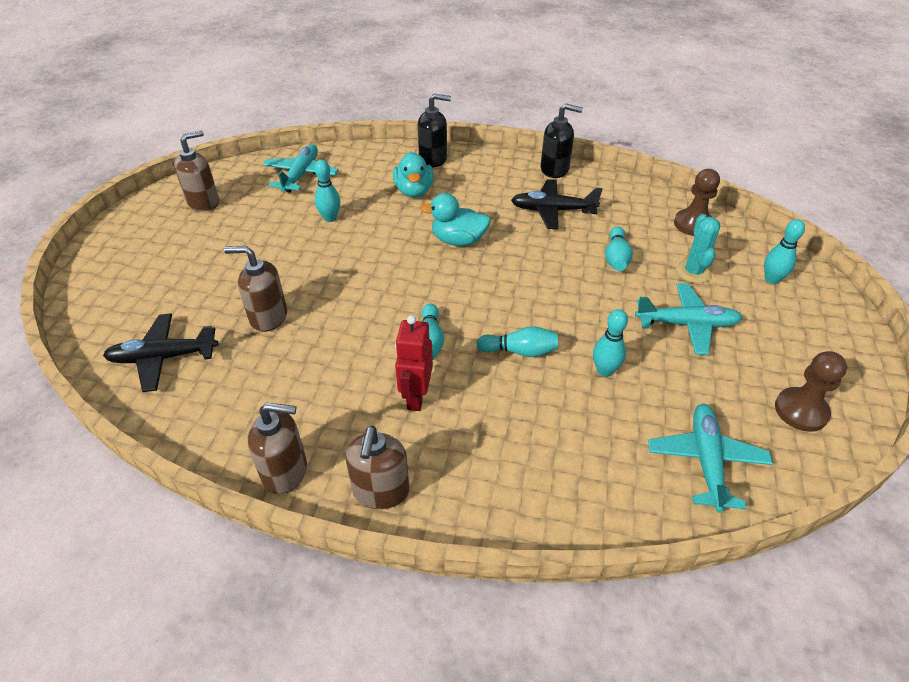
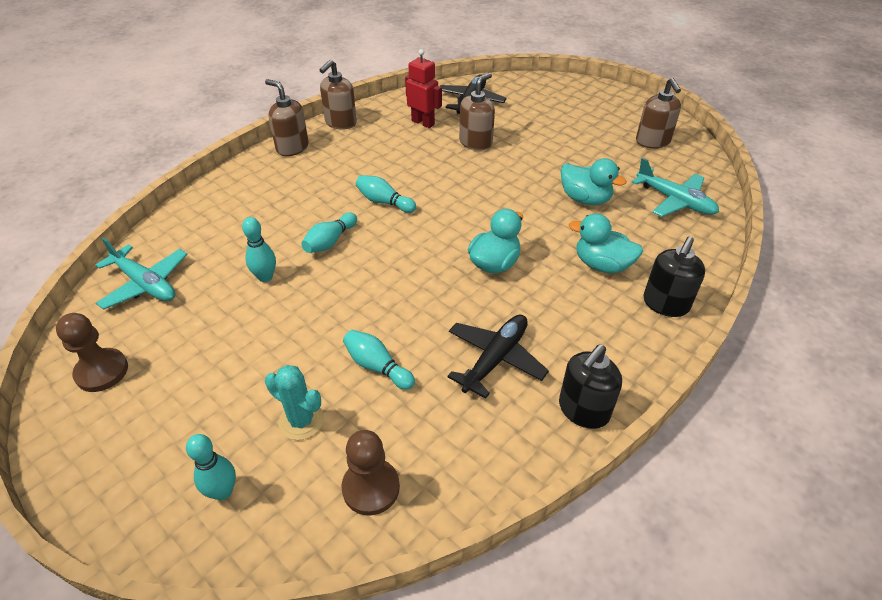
camera: 120 degrees right, 0 degrees up
(330, 218) = (585, 199): turquoise bowling pin -> turquoise duck
(416, 397) = (341, 180): red robot -> red robot (423, 122)
(687, 324) = (250, 362): turquoise plane -> none

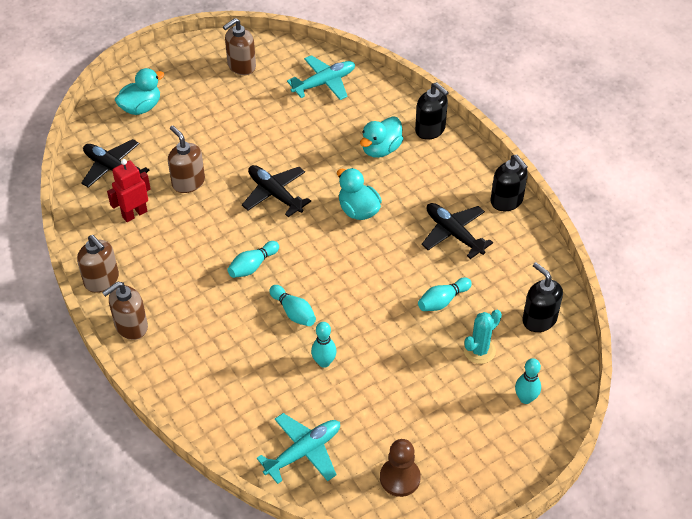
camera: 75 degrees left, 5 degrees up
(371, 488) = (539, 319): brown pawn -> black soap dispenser
(488, 197) = (275, 194): none -> black plane
(585, 199) = (301, 134): turquoise duck -> turquoise duck (141, 107)
(652, 142) = (241, 66): brown soap dispenser -> brown soap dispenser turned 135 degrees clockwise

